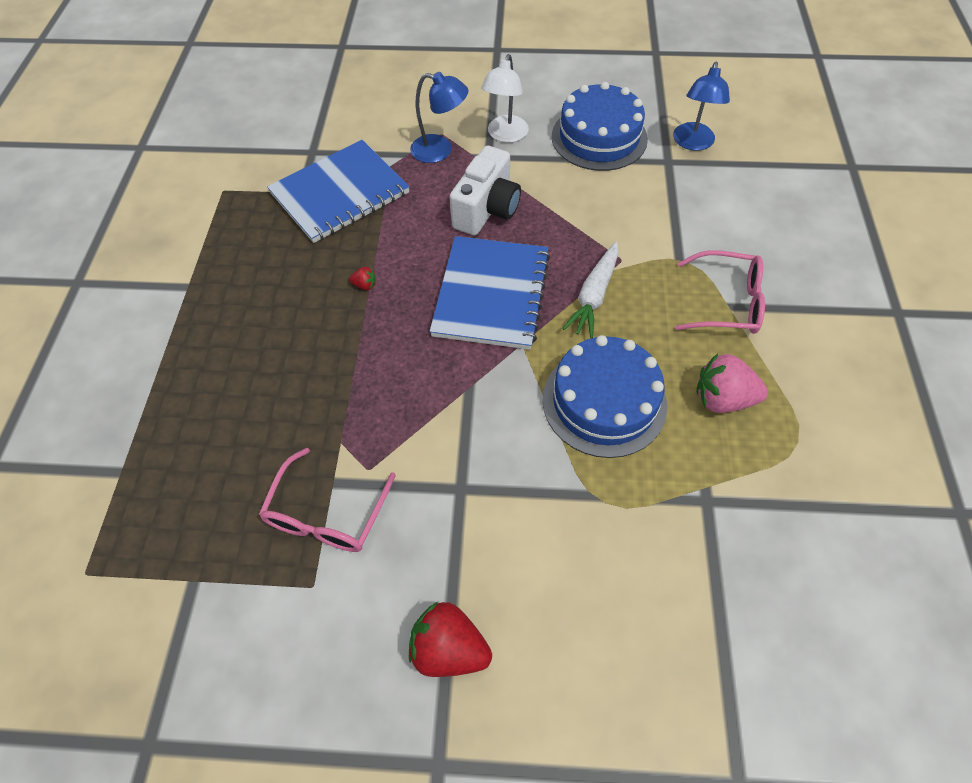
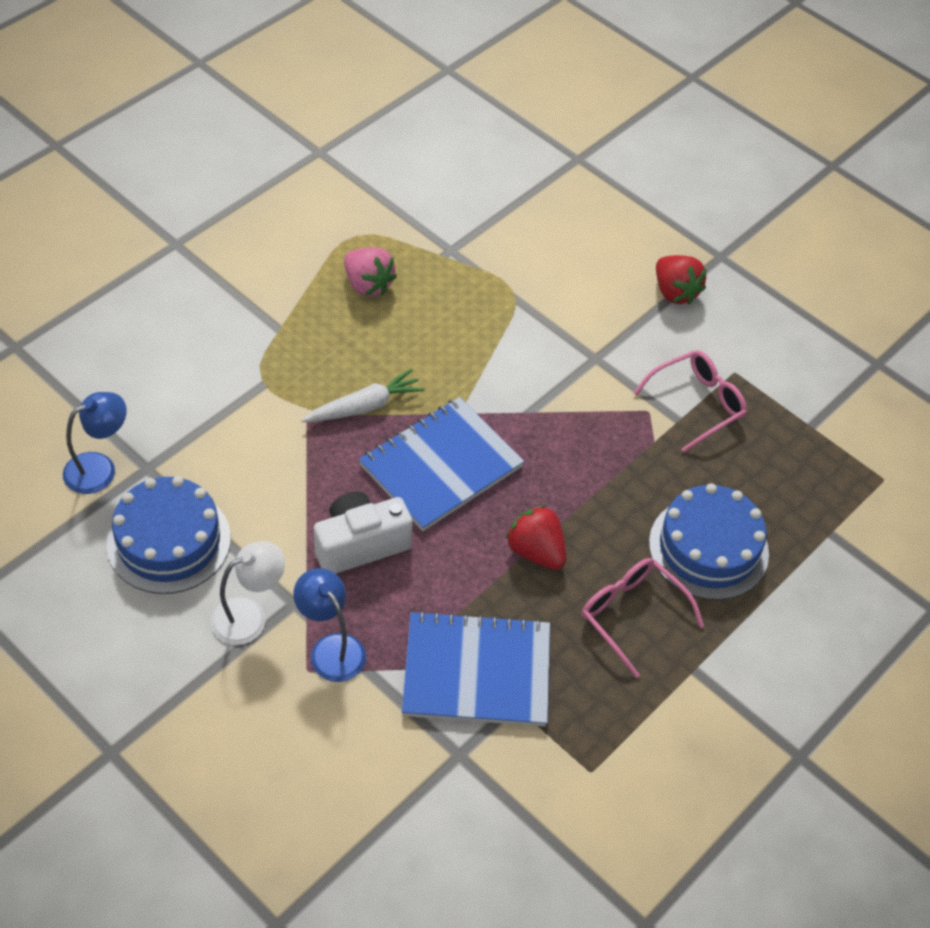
camera: 145 degrees left, 5 degrees down
(365, 285) = (536, 551): red strawberry -> red strawberry, size x2.23
(604, 401) = (446, 337): blue cake -> blue cake (708, 548)
(727, 303) = (277, 331): pink glasses -> pink glasses (631, 614)

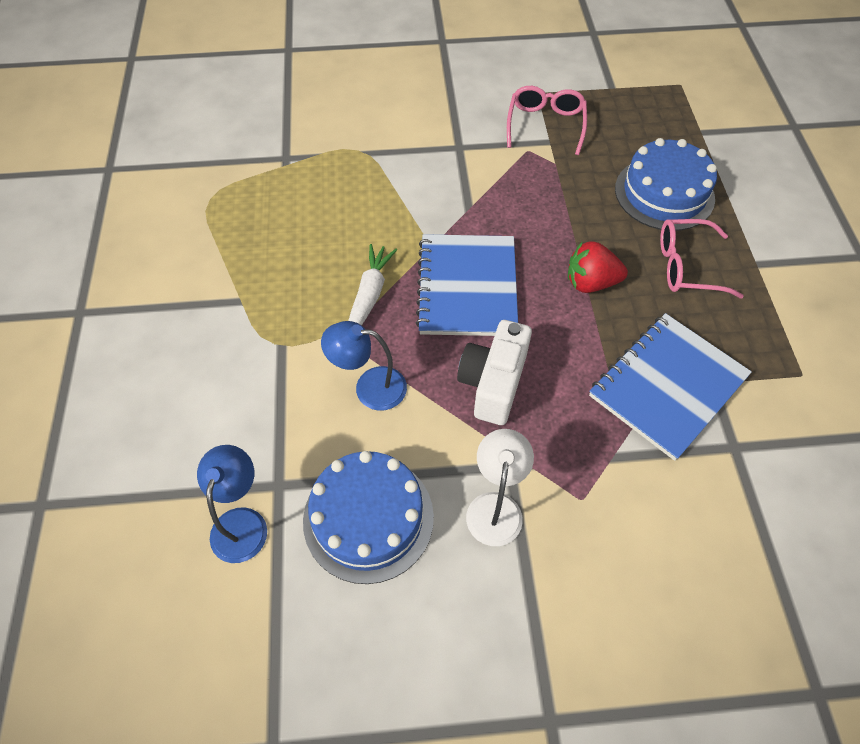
camera: 45 degrees left, 5 degrees up
(331, 648) = (574, 468): blue lamp -> blue lamp (369, 387)
(368, 285) = (262, 221): pink strawberry -> none
(675, 292) = (447, 77): red strawberry -> none

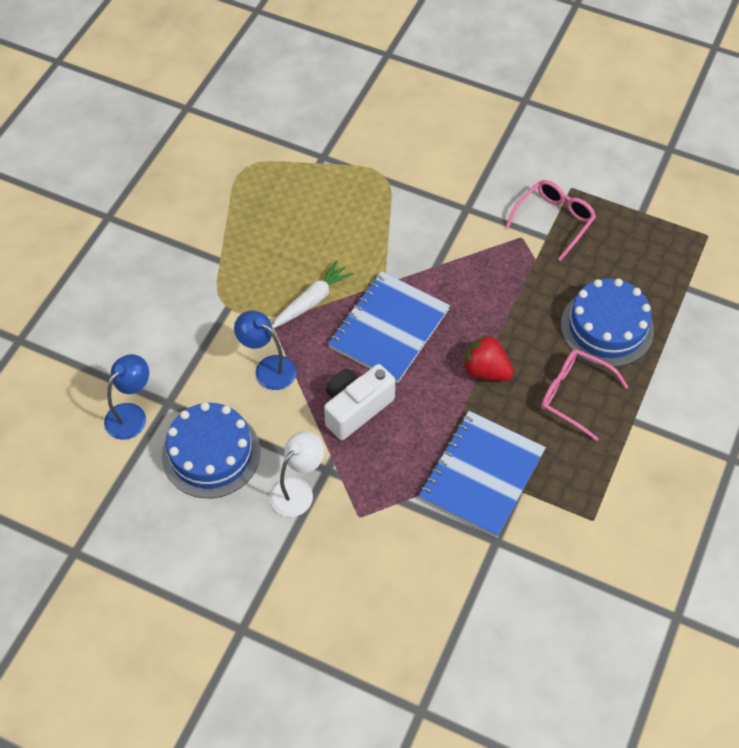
camera: 30 degrees right, 0 degrees up
(667, 386) = (482, 475): blue notebook -> blue notebook turned 45 degrees counterclockwise

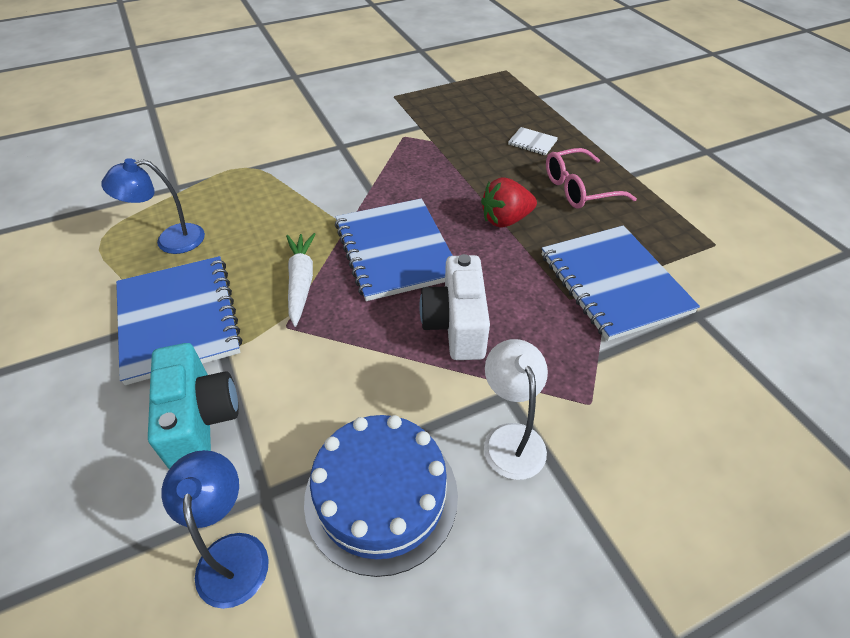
camera: 50 degrees left, 10 degrees down
(180, 338) = (200, 419): none -> turquoise camera
(227, 267) = (178, 319): none -> blue notebook
(268, 368) = (333, 364): blue lamp -> blue lamp (170, 240)
(554, 220) = (410, 116): pink glasses -> none
(607, 327) = (532, 142): blue cake -> white notebook

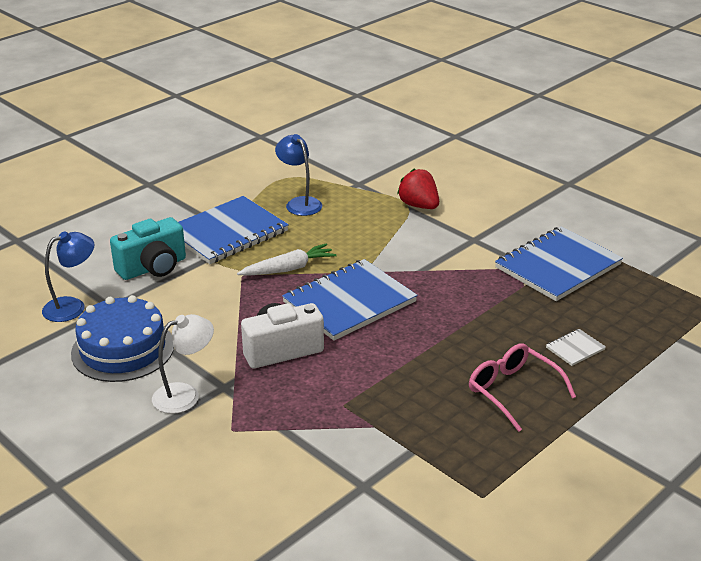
camera: 70 degrees right, 15 degrees down
(505, 220) = (429, 352): red strawberry -> red strawberry (419, 206)
(532, 142) = (575, 348): white notebook -> white notebook turned 45 degrees clockwise
(614, 283) = (379, 429): blue notebook -> blue notebook (558, 266)

